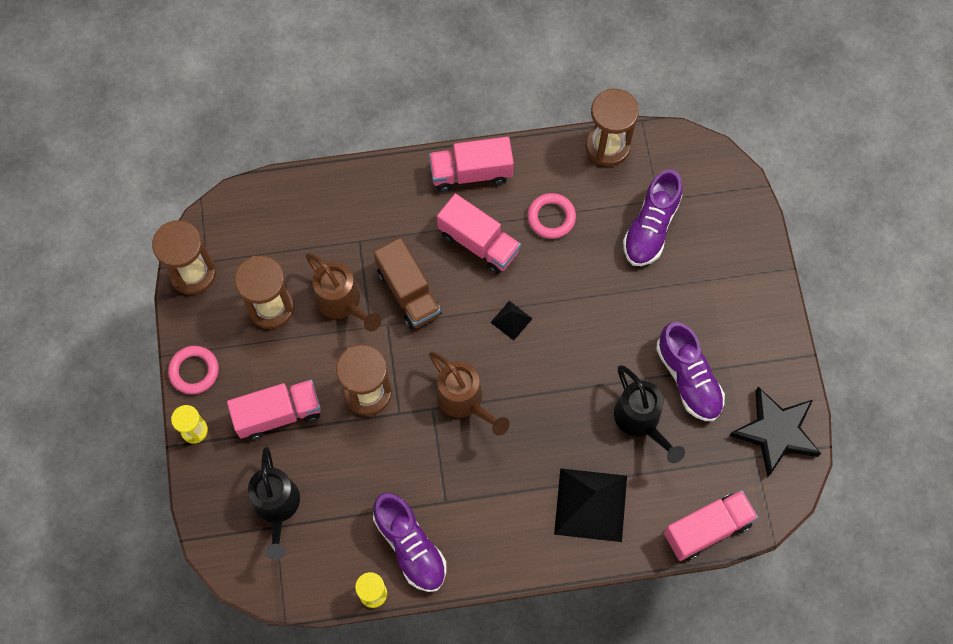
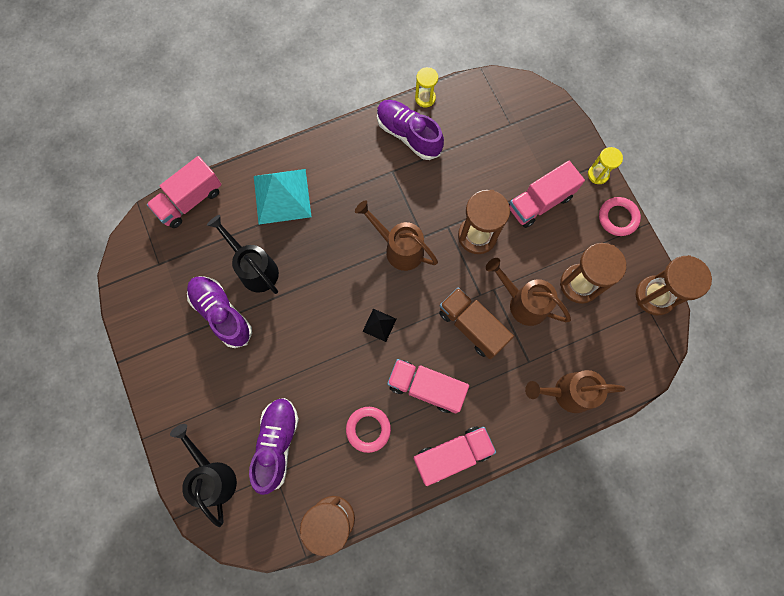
camera: 165 degrees right, 5 degrees up
(277, 507) = (514, 137): black watering can -> black watering can (213, 476)
(330, 200) = (567, 393): none -> brown watering can
(590, 505) = (282, 196): black pyramid -> turquoise pyramid
(776, 432) = (144, 287): black star -> none

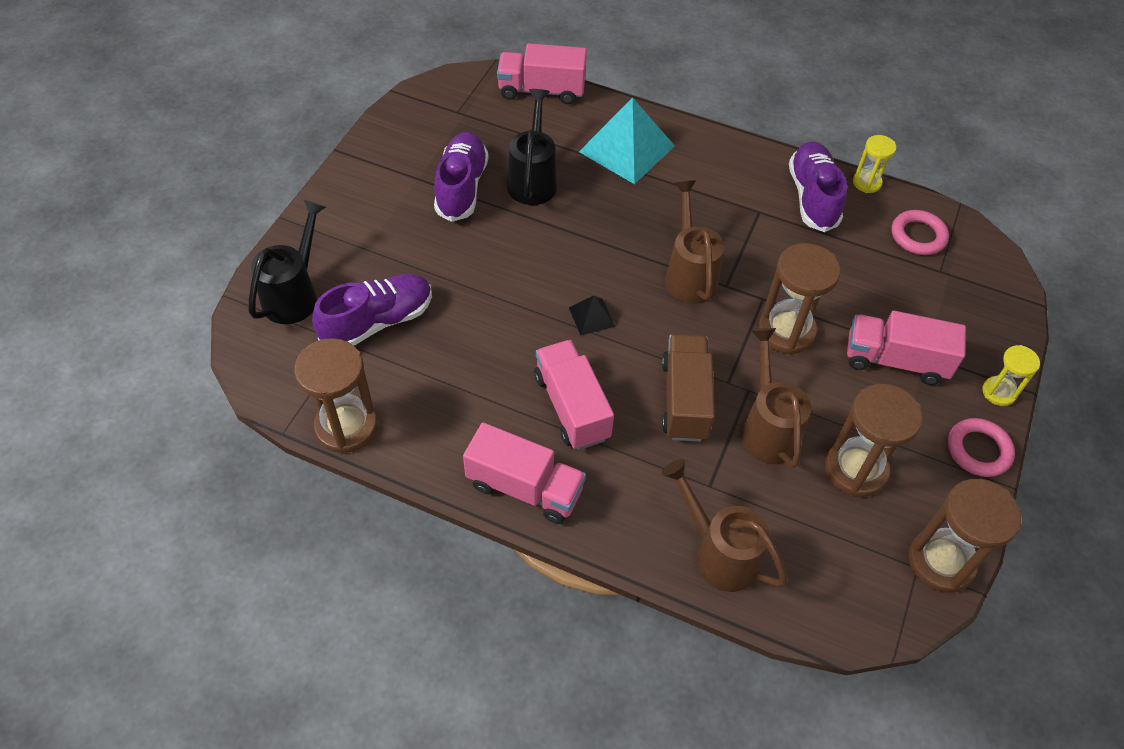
camera: 45 degrees right, 20 degrees down
(368, 429) = (472, 388): pink ring -> pink ring (918, 236)

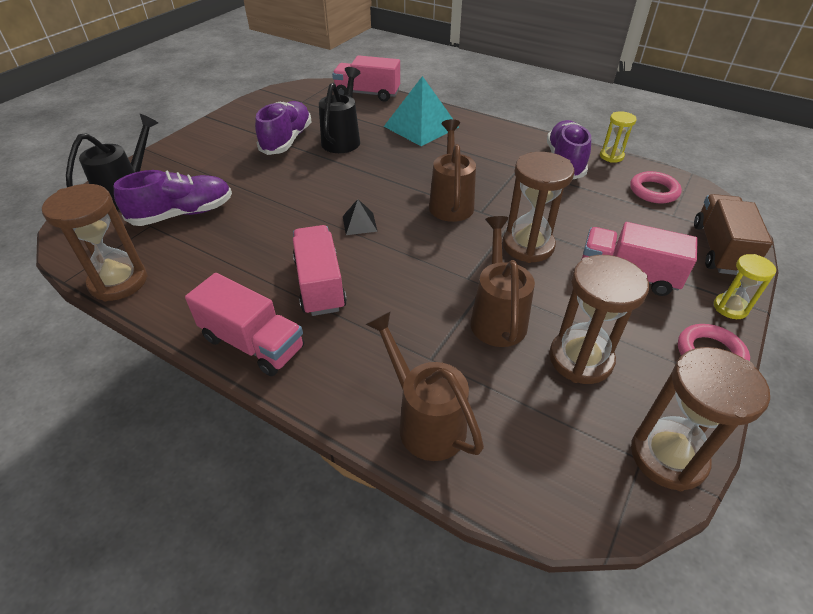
camera: 10 degrees right, 10 degrees down
(685, 400) = (424, 288): brown truck -> brown truck (719, 249)

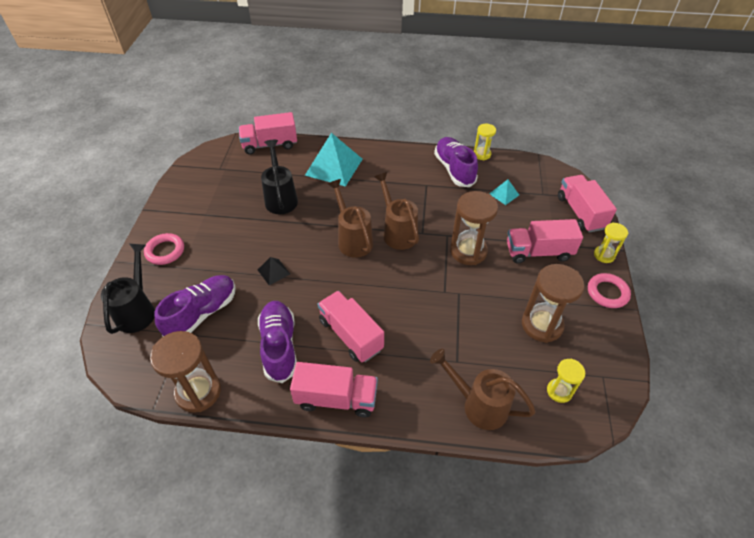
camera: 25 degrees left, 5 degrees up
(287, 140) = (235, 213): purple shoe -> purple shoe (279, 346)
(359, 223) = (345, 273): black pyramid -> black pyramid (273, 272)
(497, 317) = (479, 314): brown watering can -> brown watering can (353, 239)
(556, 451) = (559, 391): none -> yellow hourglass
(616, 201) = (504, 194): none -> turquoise pyramid
(653, 191) = (522, 177): pink ring -> pink ring (165, 251)
(668, 456) = (615, 368): brown hourglass -> none
(719, 249) = (580, 212): brown truck -> pink truck

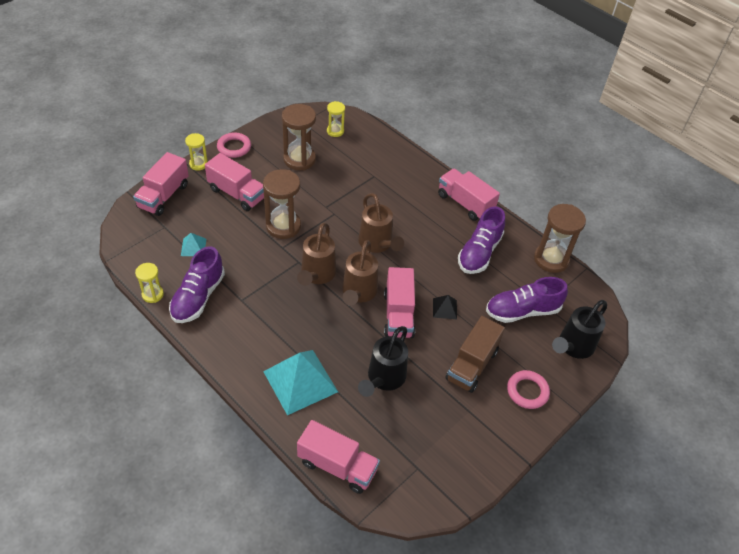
camera: 145 degrees left, 0 degrees up
(221, 243) = (471, 365): none -> brown truck
(351, 335) = (425, 229): pink truck -> pink truck (398, 314)
(479, 405) = (386, 152): brown watering can -> brown watering can (377, 244)

